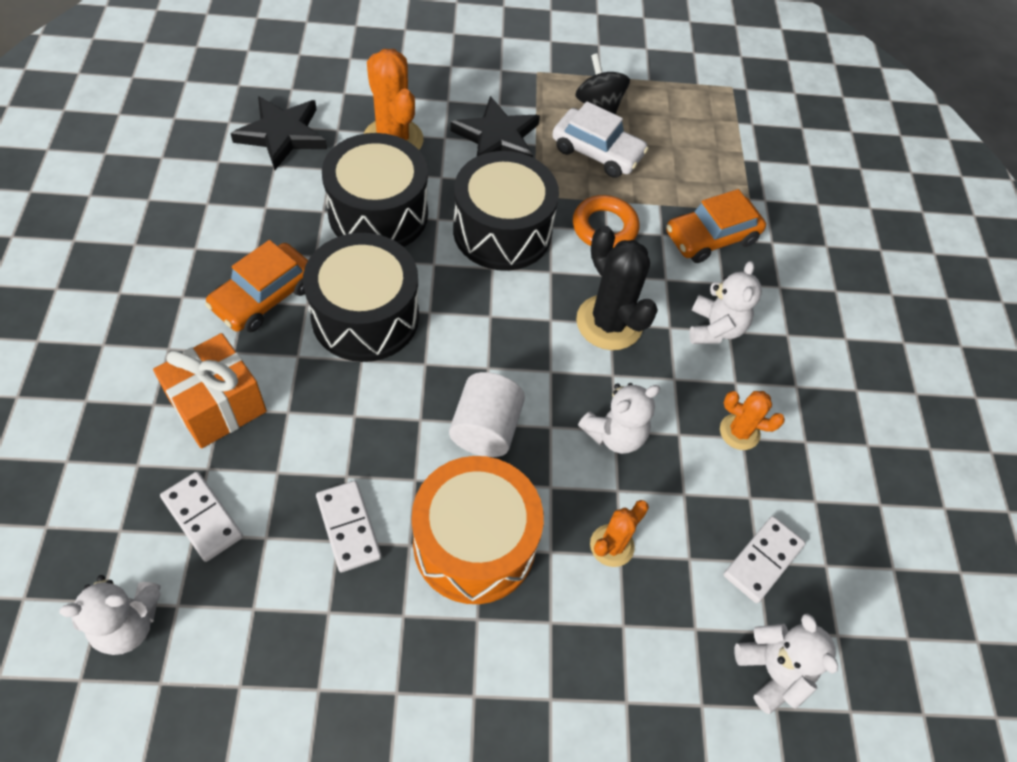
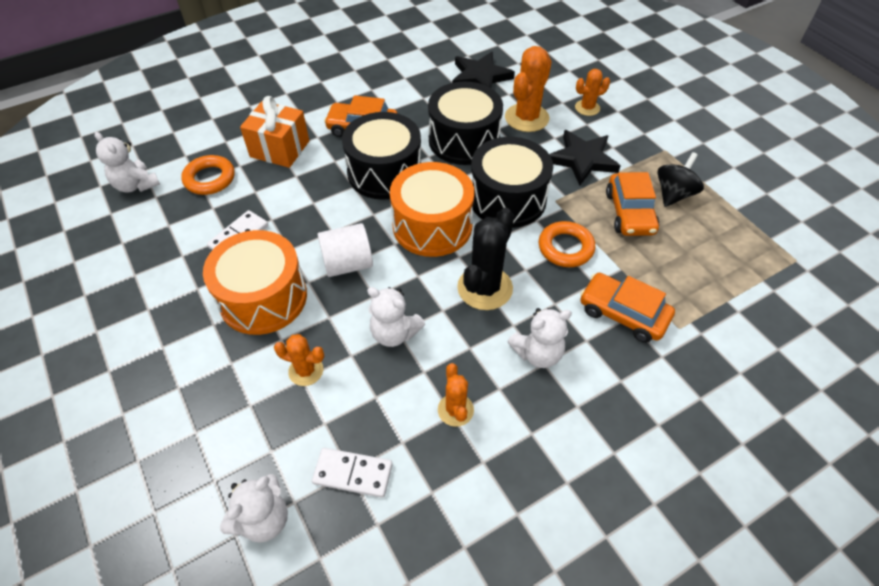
camera: 65 degrees right, 5 degrees down
(202, 517) = (210, 179): white domino -> orange ring
(424, 84) = (587, 108): none -> orange cactus
(489, 318) = (432, 226): none -> orange drum
(597, 152) = (630, 213): white car -> orange car

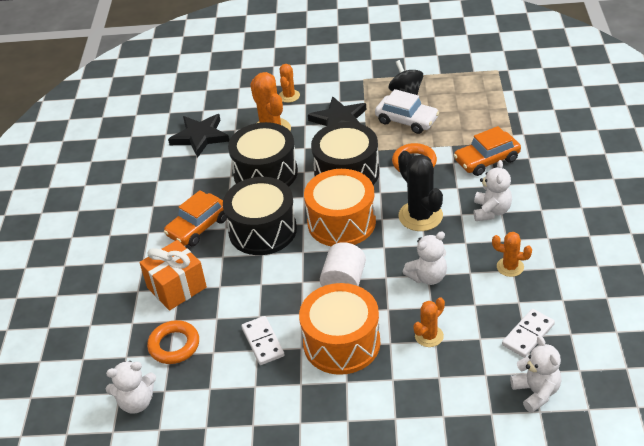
camera: 55 degrees left, 10 degrees down
(630, 213) = (407, 120): orange car -> white car

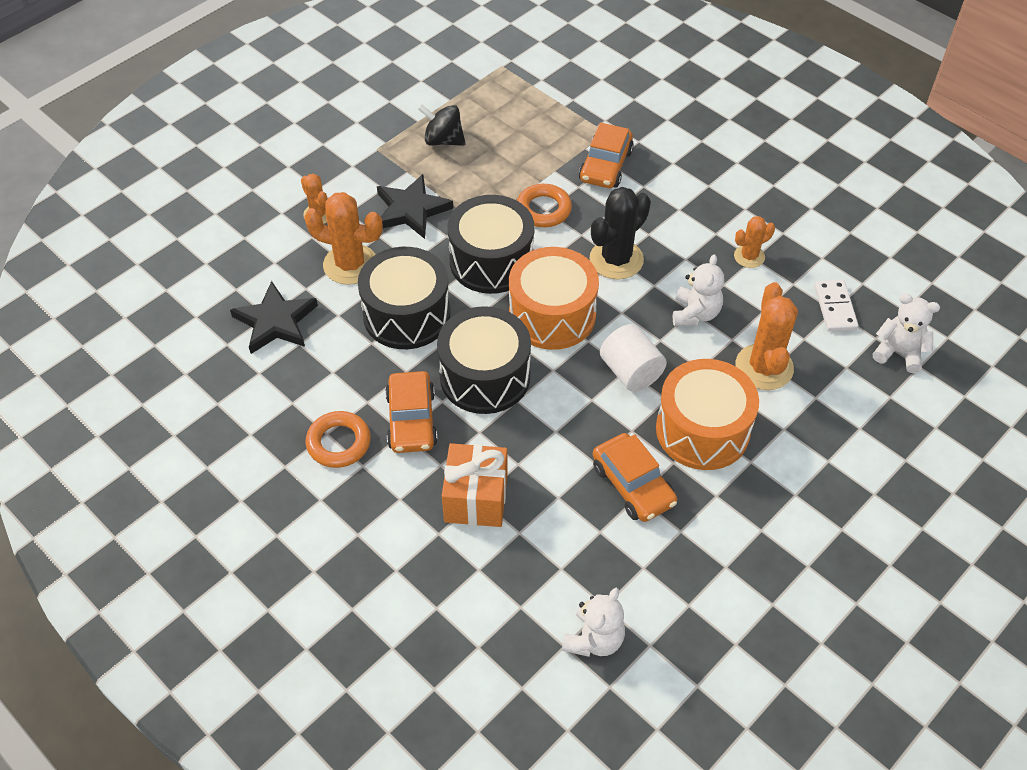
camera: 50 degrees left, 10 degrees up
(174, 345) = (554, 556): orange ring -> orange ring (339, 443)
(263, 342) = (633, 485): white domino -> orange car
(407, 120) = (480, 169): white car -> none
(420, 216) = (616, 259): black cactus -> black cactus turned 60 degrees counterclockwise
(429, 336) = (764, 367): orange cactus -> orange cactus, size x1.74
(491, 211) = (671, 214): white teddy bear -> none

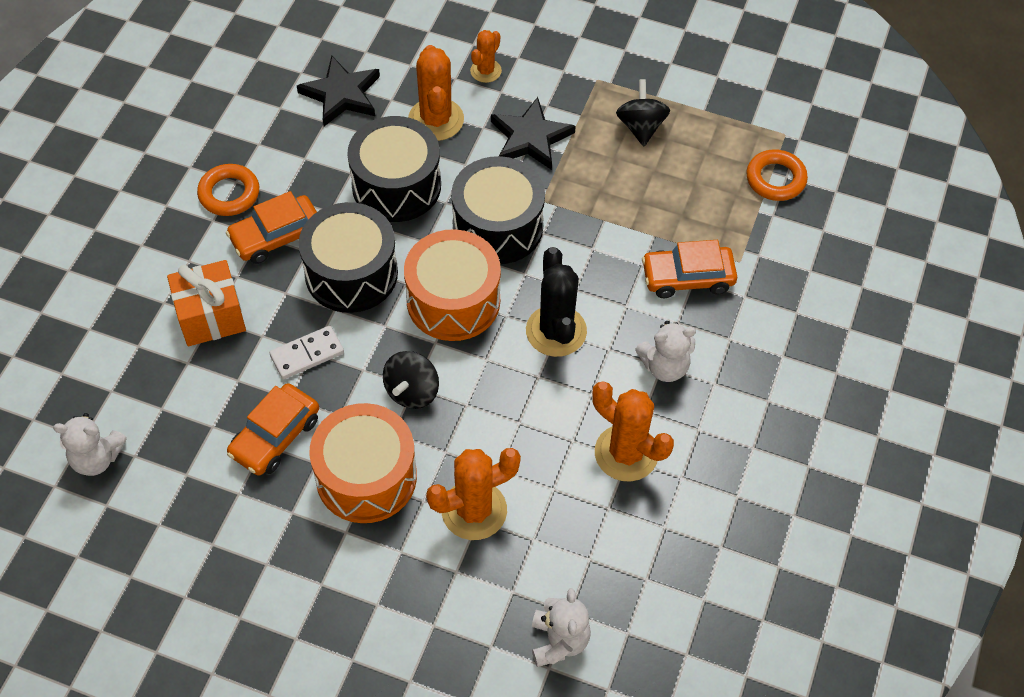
camera: 65 degrees right, 5 degrees up
(543, 209) = (591, 245): orange ring -> orange ring (775, 179)
(616, 259) = (556, 331): black cactus -> black cactus turned 60 degrees clockwise
(631, 372) = (412, 391): white cylinder -> black spinning top
(695, 314) = (517, 425): white teddy bear -> white teddy bear (664, 366)
(749, 256) = (626, 453): orange cactus -> orange cactus, size x1.74
(835, 307) = (593, 559): white domino -> white domino (307, 354)

